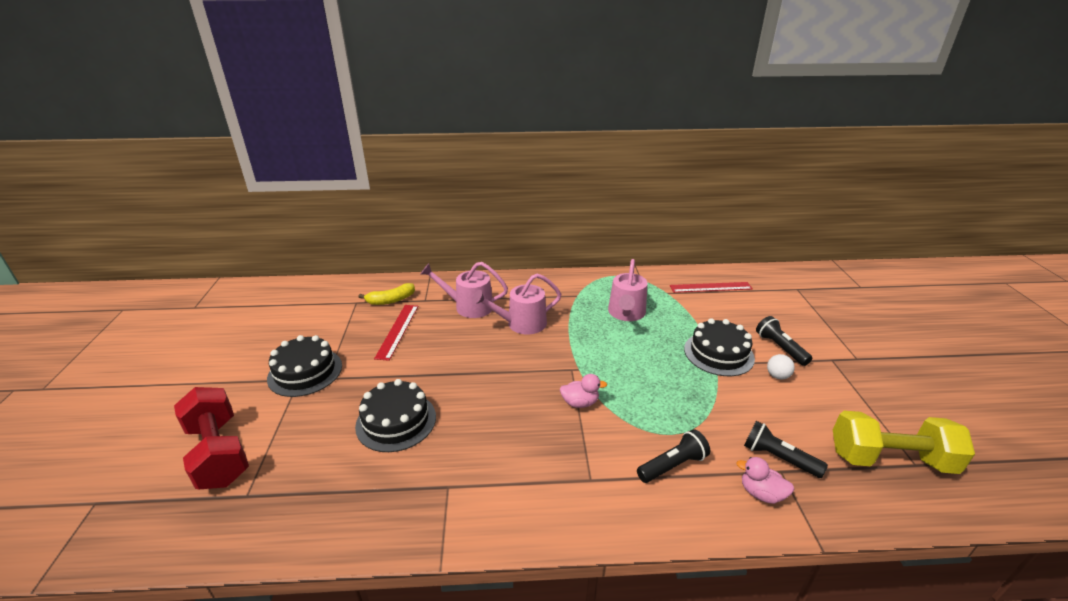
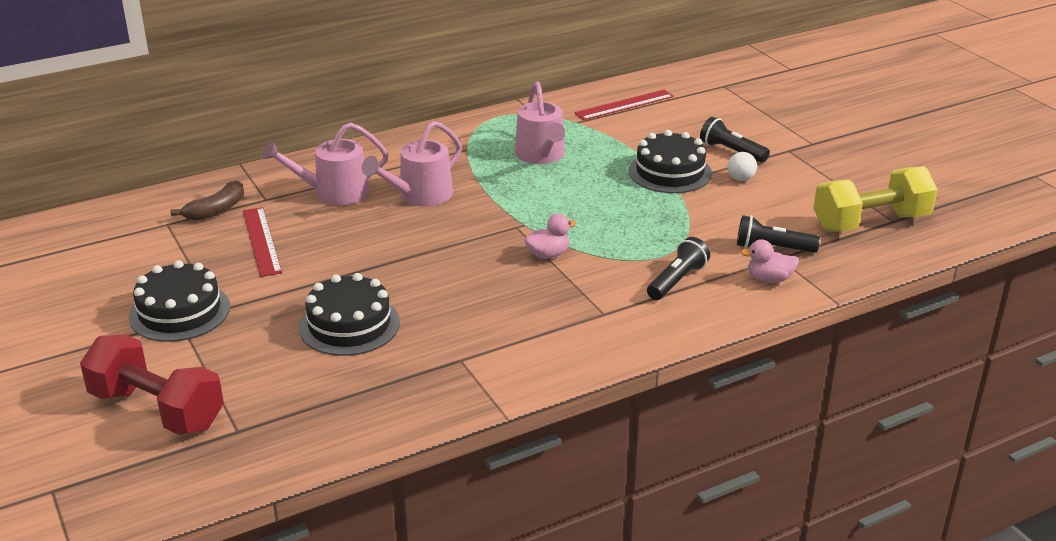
camera: 25 degrees left, 0 degrees up
(391, 300) = (216, 210): yellow banana -> brown banana

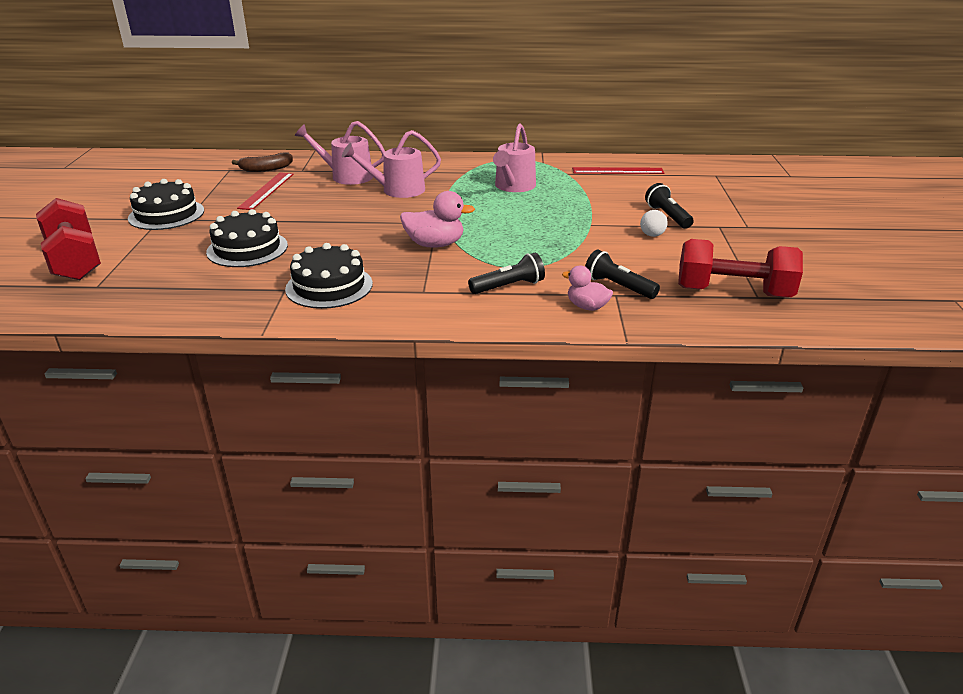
camera: 30 degrees right, 0 degrees up
(548, 254) = (435, 244): pink duck -> pink duck, size x1.54
(670, 172) = (598, 218): black cake -> black cake (329, 286)
(870, 222) = (733, 292): yellow dumbbell -> red dumbbell

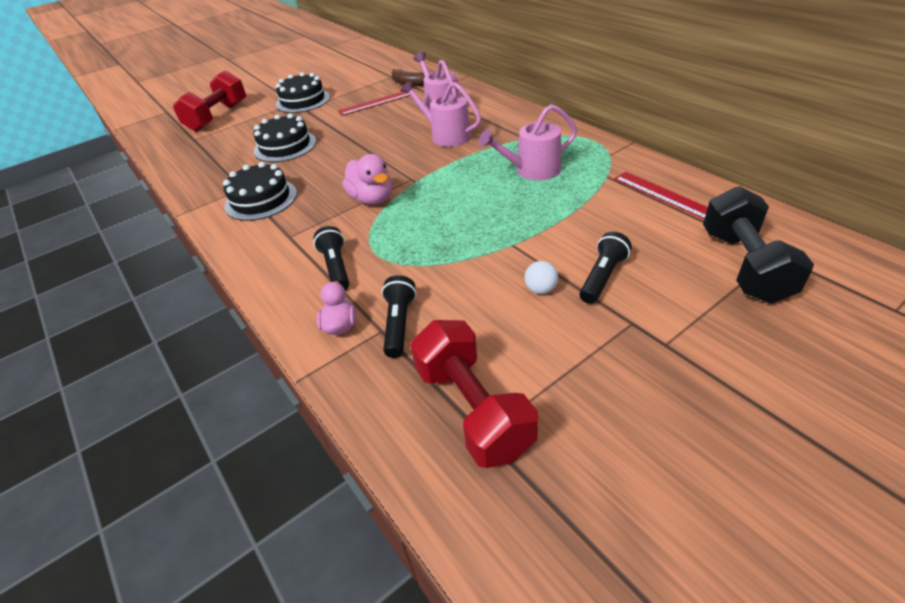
camera: 55 degrees right, 10 degrees up
(508, 286) = (336, 267): black flashlight -> black flashlight turned 135 degrees counterclockwise
(713, 184) = (744, 265): none -> black dumbbell

